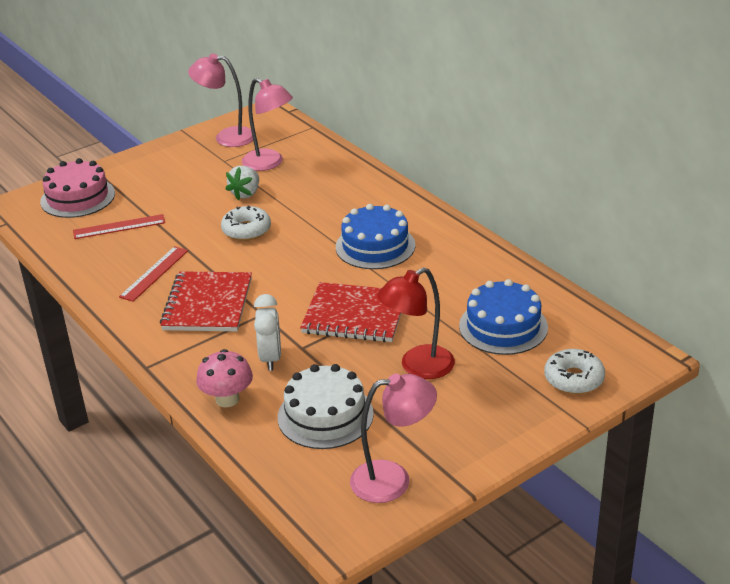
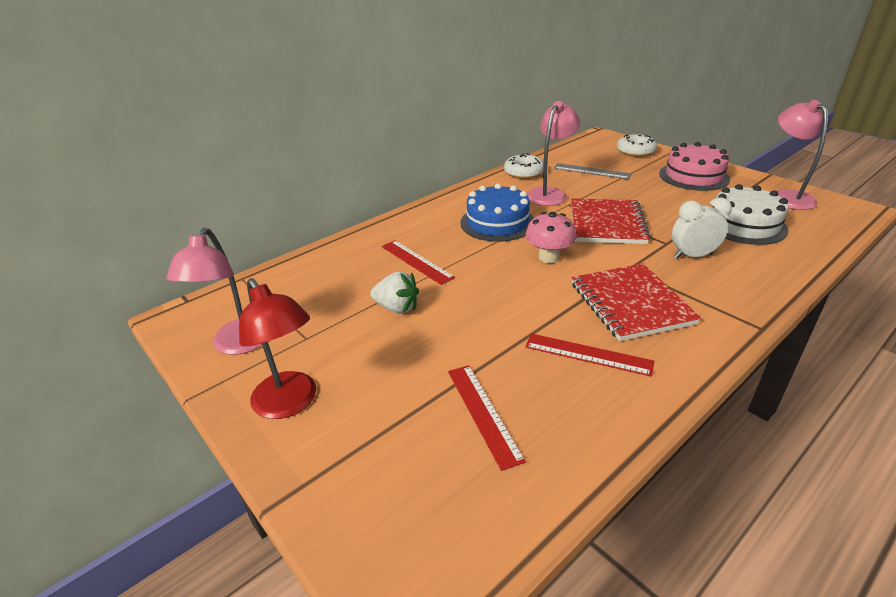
camera: 95 degrees left, 0 degrees up
(78, 197) = (393, 492): pink cake -> pink cake (694, 176)
(207, 304) = (630, 303): red notebook -> red notebook turned 75 degrees clockwise
(227, 399) = (766, 271): pink mushroom -> pink mushroom (548, 257)
(246, 230) = (479, 297): white donut -> white donut (524, 173)
(269, 163) = (324, 299): pink lamp -> pink lamp (549, 193)
(312, 201) = (416, 261): none -> red ruler
(418, 367) = (658, 195): red lamp -> red lamp (290, 404)
(503, 326) = (591, 171): blue cake -> grey ruler

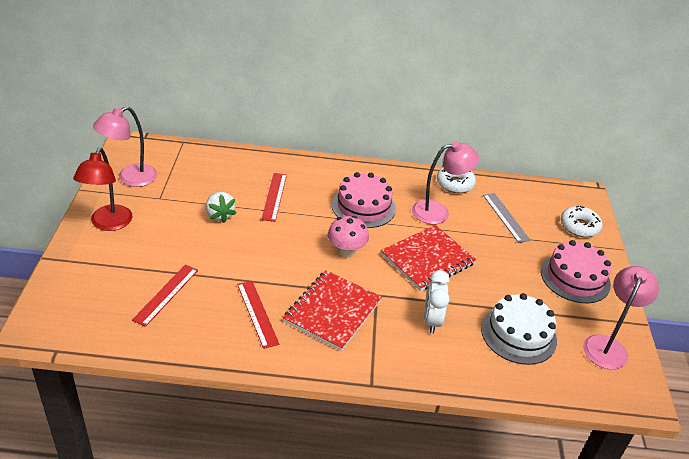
camera: 40 degrees right, 5 degrees up
(497, 222) = (363, 206): blue cake -> pink cake
(692, 256) = (431, 321): white clock -> white clock turned 120 degrees counterclockwise

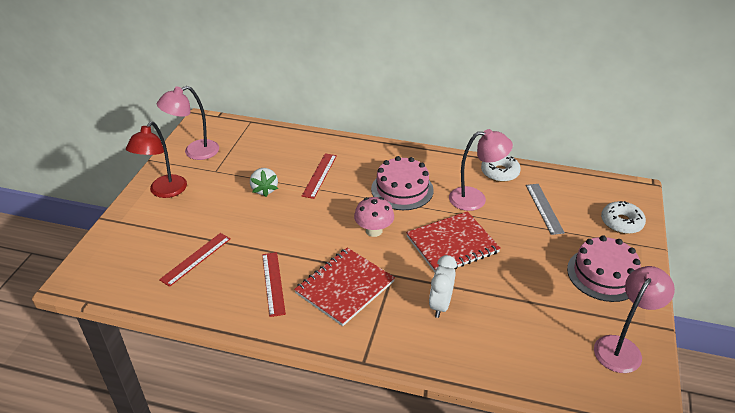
camera: 15 degrees right, 0 degrees up
(518, 334) = (527, 327): white cake -> none

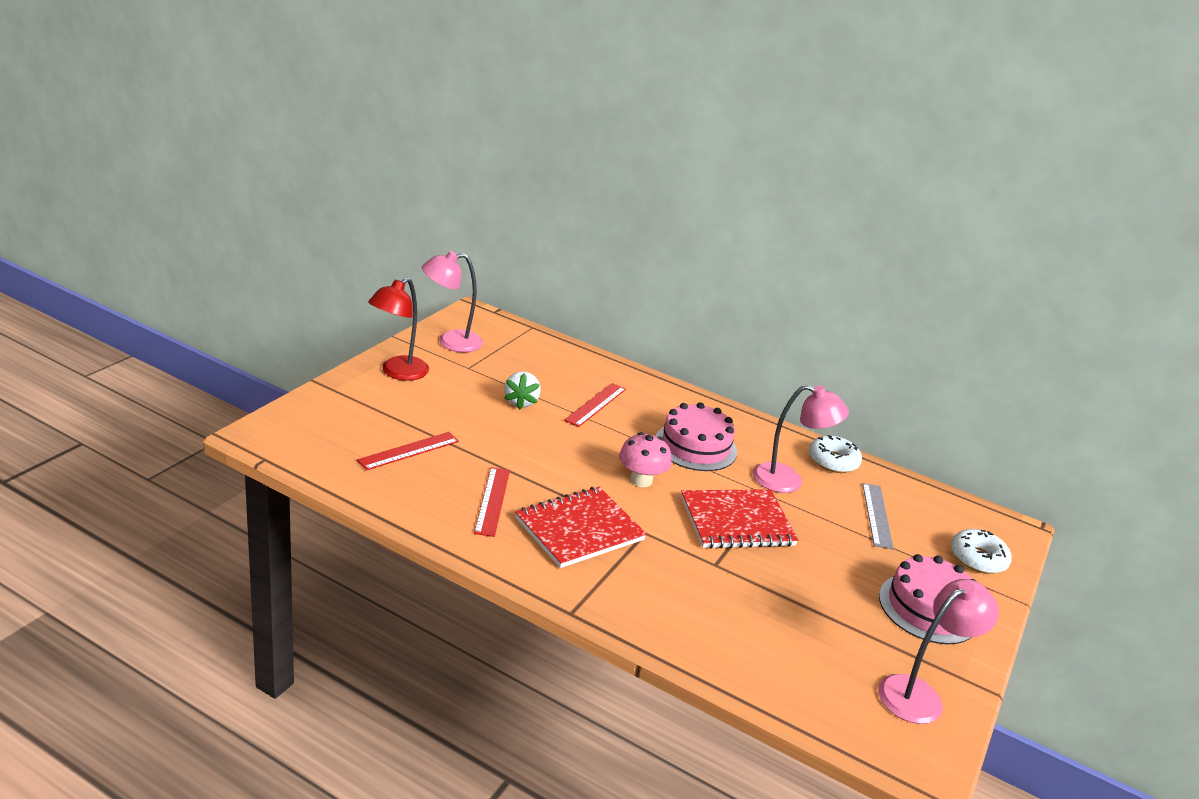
camera: 10 degrees right, 10 degrees down
(440, 305) = (694, 581): white clock -> none

